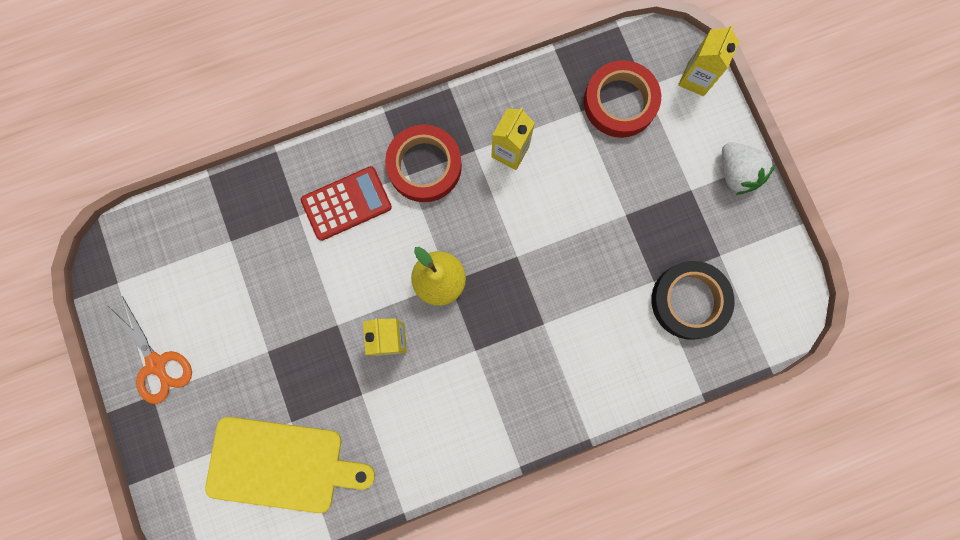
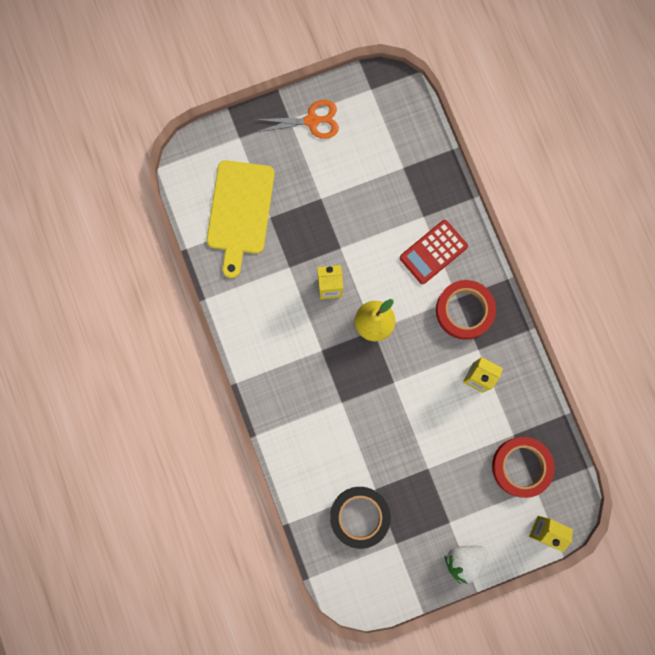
camera: 90 degrees right, 0 degrees up
(156, 364) = (312, 121): orange scissors -> orange scissors turned 150 degrees counterclockwise
(346, 203) = (433, 252): red calculator -> red calculator turned 75 degrees clockwise

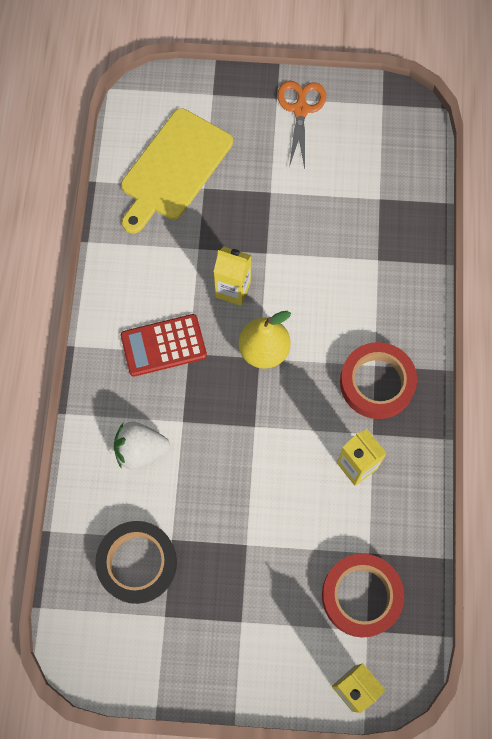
camera: 25 degrees right, 10 degrees down
(312, 121) = (301, 109): orange scissors -> orange scissors turned 105 degrees counterclockwise
(433, 252) = (371, 302): red calculator -> red calculator (163, 345)
(464, 560) = (236, 677): white strawberry -> white strawberry (140, 450)

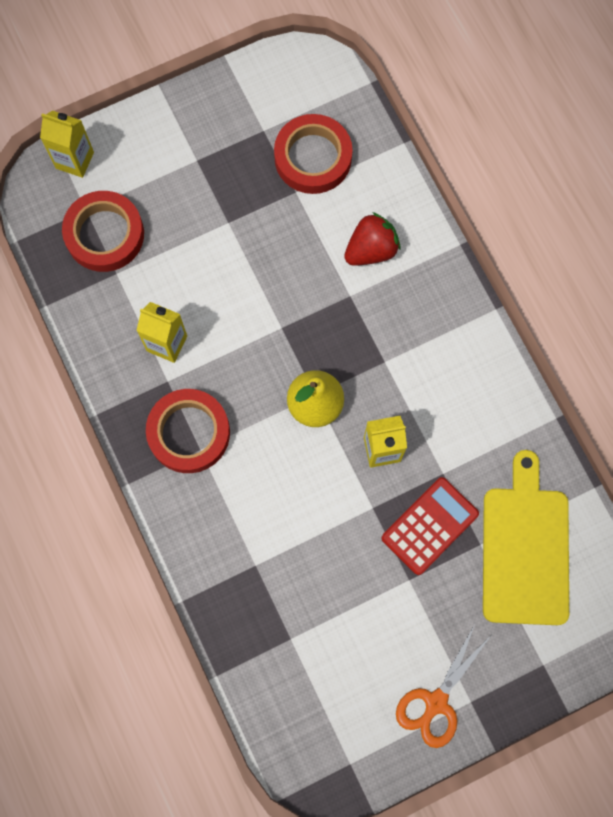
camera: 150 degrees right, 5 degrees up
(137, 563) = (313, 157): black tape -> red tape
(140, 450) = (371, 250): white strawberry -> red strawberry
(163, 345) = (413, 355): red calculator -> red calculator (429, 526)
(301, 109) = (436, 702): orange scissors -> orange scissors turned 60 degrees clockwise

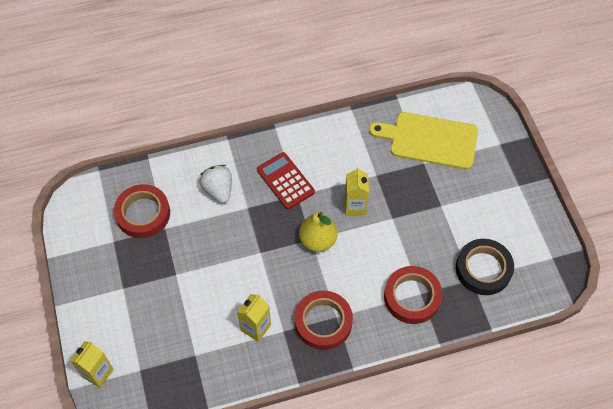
camera: 80 degrees left, 15 degrees down
(104, 234) = (163, 359): red tape -> red tape (412, 297)
(311, 656) = (483, 269): none -> black tape
(371, 250) = (218, 190): red strawberry -> white strawberry
(429, 526) = (408, 188): red calculator -> red calculator (285, 181)
(436, 702) = (518, 204): orange scissors -> none

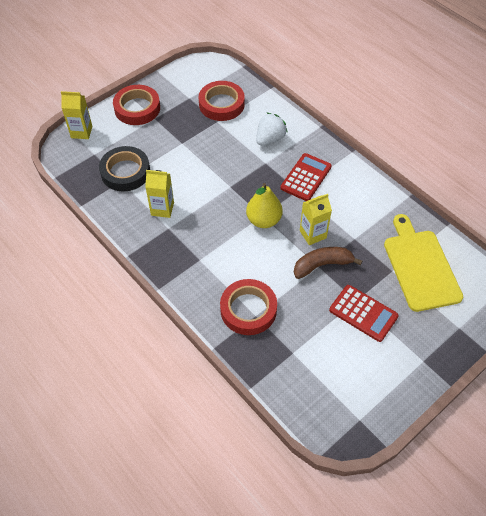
camera: 65 degrees right, 5 degrees down
(323, 322) = (190, 252): red tape -> red tape (137, 108)
(392, 214) = (322, 265): none -> brown banana
(456, 206) = (363, 313): none -> red calculator
(483, 269) = (310, 359): black tape -> black tape (125, 172)

